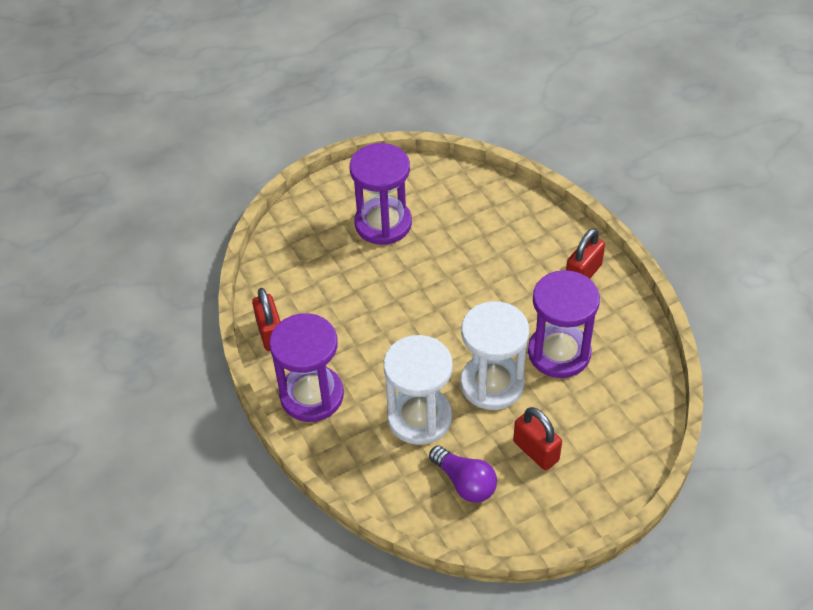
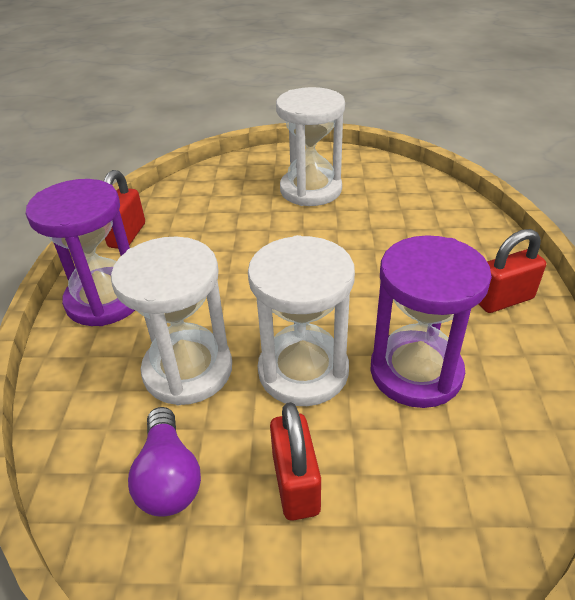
camera: 30 degrees right, 10 degrees down
(383, 223) = (310, 190): purple hourglass -> white hourglass

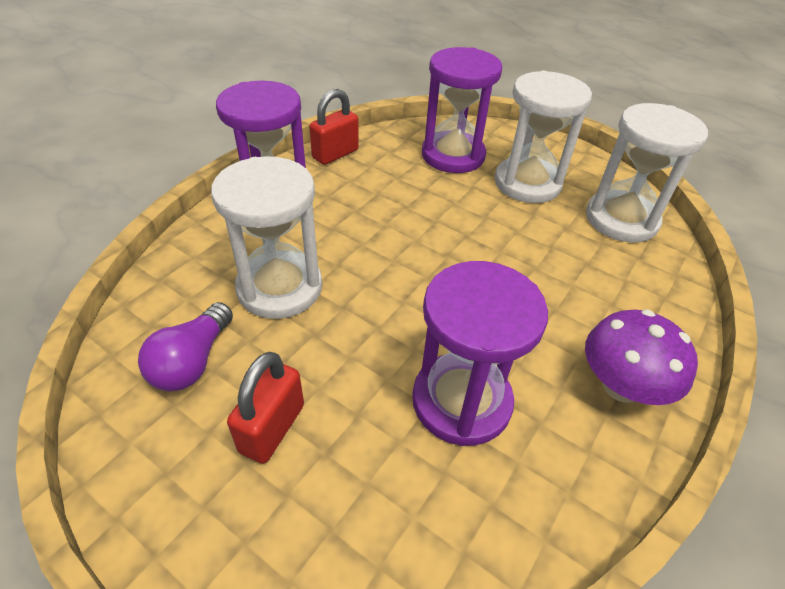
camera: 30 degrees right, 5 degrees up
(233, 193) = (453, 155): none -> purple hourglass
(303, 371) = (365, 341): white hourglass -> white hourglass (621, 219)
(503, 300) = (621, 386): red padlock -> purple mushroom

